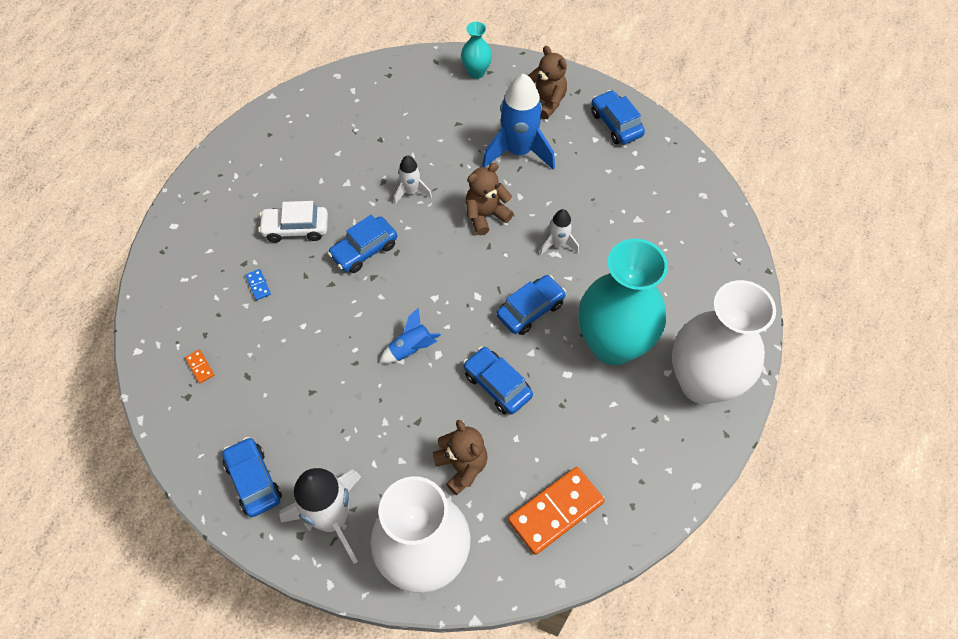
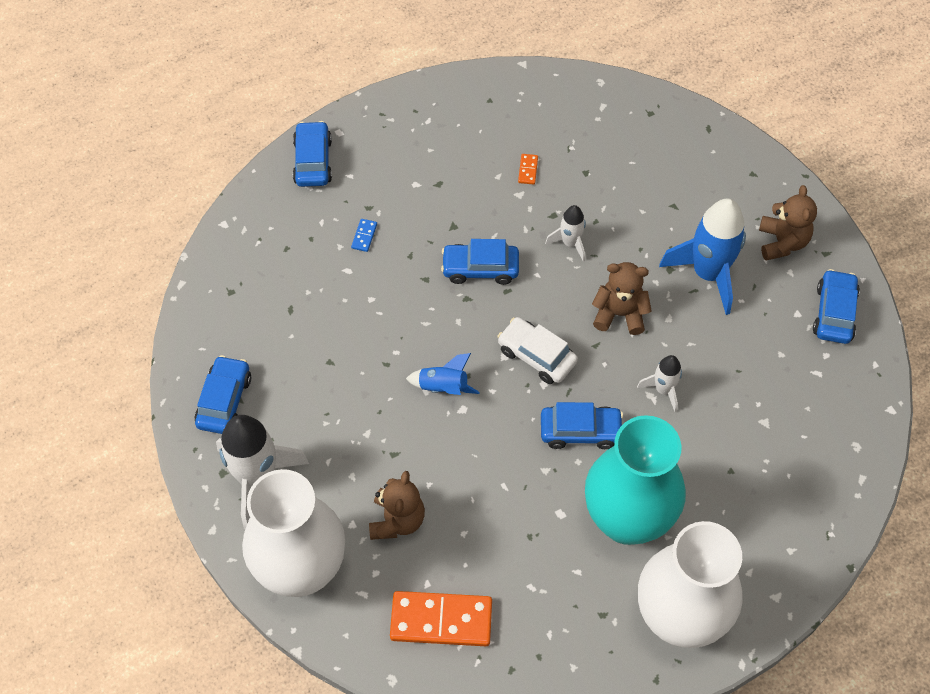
camera: 40 degrees right, 0 degrees up
(200, 367) = (260, 274): orange domino -> orange domino (528, 170)
(296, 228) = (438, 206): white car -> white car (536, 356)
(476, 72) = (739, 165): turquoise vase -> none
(497, 385) = (489, 475): blue car -> blue car (313, 161)

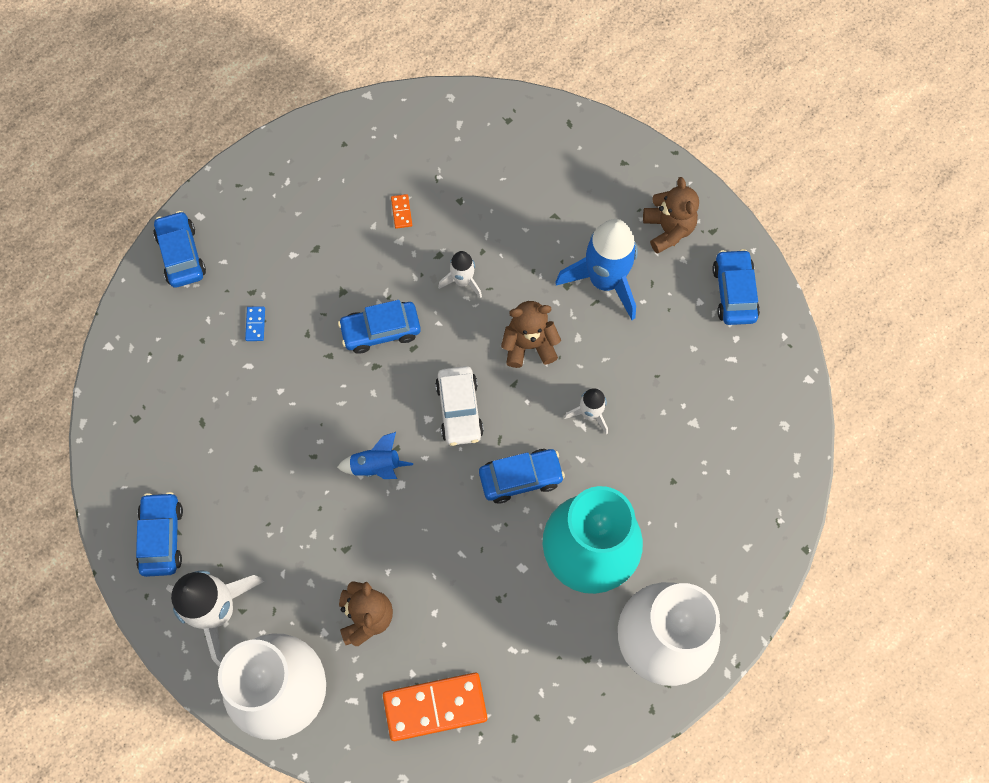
camera: 15 degrees left, 10 degrees up
(536, 356) = (459, 410): white car -> white car turned 120 degrees counterclockwise

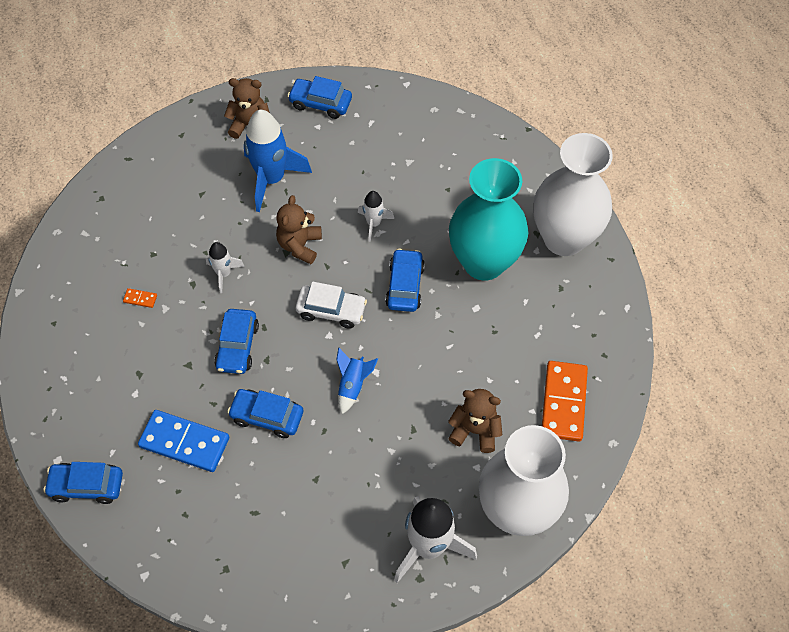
camera: 70 degrees left, 10 degrees down
(162, 537) = (345, 576): blue car -> blue car (267, 416)
(255, 324) = (184, 442): blue domino -> blue domino, size x2.47

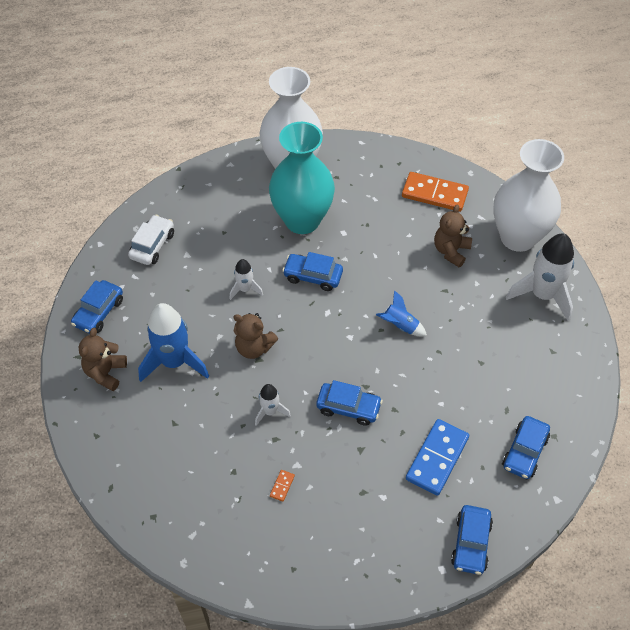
camera: 80 degrees left, 5 degrees down
(267, 416) = (420, 391): blue car -> blue car (524, 452)
(331, 310) = (326, 332): white car -> white car (152, 245)

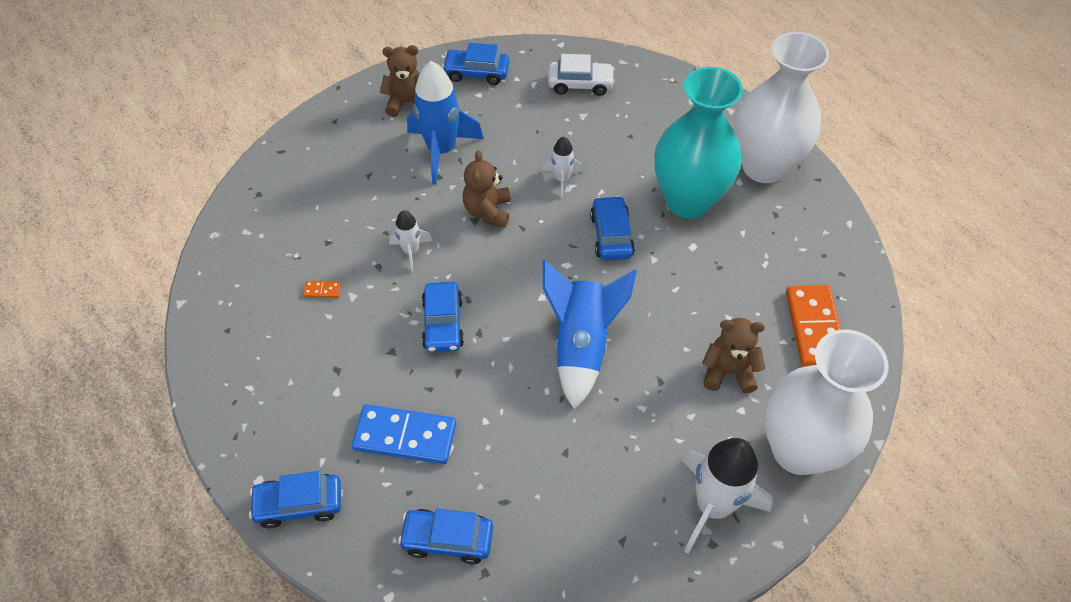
camera: 70 degrees right, 0 degrees up
(400, 325) = (581, 345): blue rocket -> blue rocket, size x1.95

